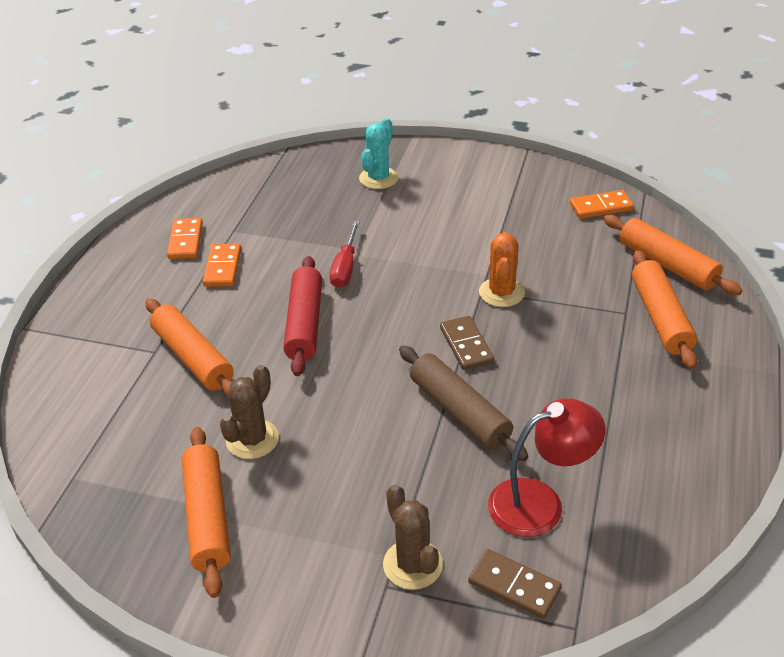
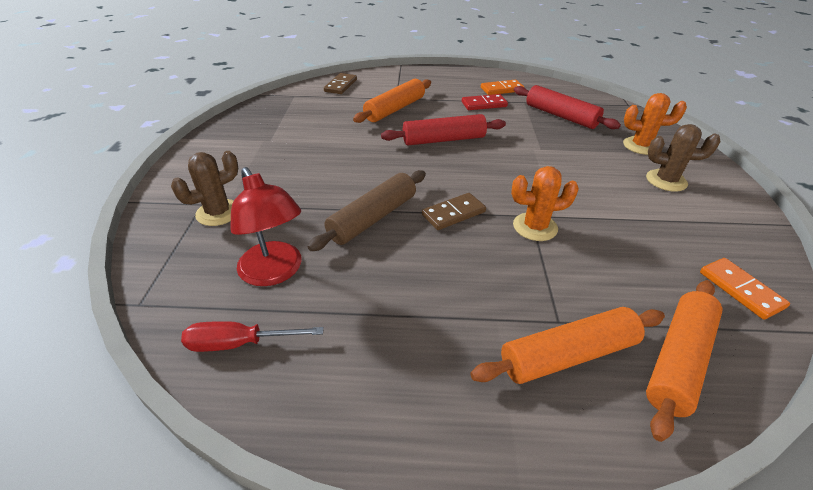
camera: 75 degrees right, 0 degrees up
(207, 517) = (265, 134): orange rolling pin -> none
(222, 267) = (484, 104): orange domino -> red domino
(252, 439) = (329, 138): brown cactus -> brown cactus (666, 181)
(286, 212) = (560, 116): none -> red rolling pin
(345, 267) = (515, 147): red screwdriver -> red screwdriver (239, 343)
(378, 178) = (641, 146): turquoise cactus -> orange cactus
(514, 586) = (189, 264): brown domino -> brown domino (341, 85)

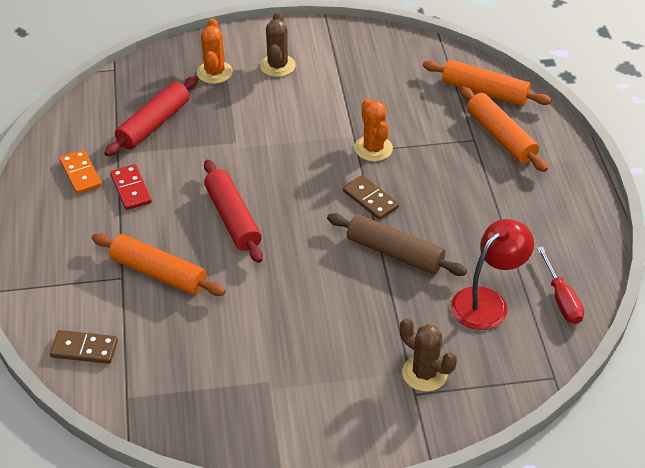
camera: 100 degrees left, 5 degrees up
(740, 290) = (410, 54): orange domino -> none

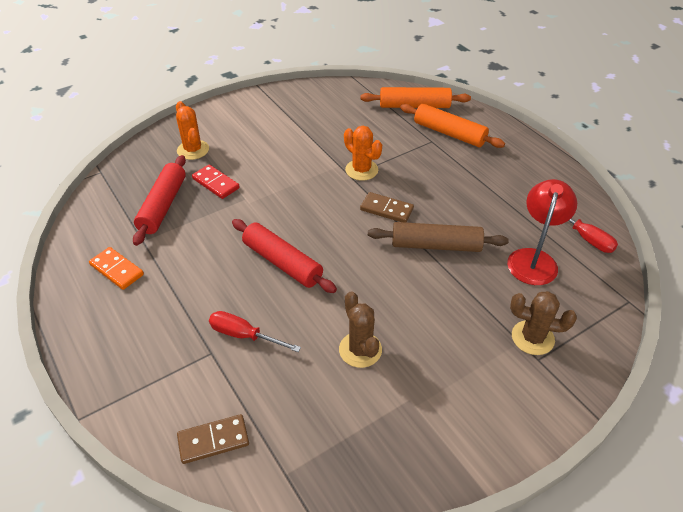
camera: 25 degrees left, 0 degrees up
(131, 189) = (173, 268): red domino -> red domino (215, 183)
(158, 273) = (244, 335): orange rolling pin -> red screwdriver
(277, 66) = (243, 131): brown cactus -> brown cactus (360, 350)

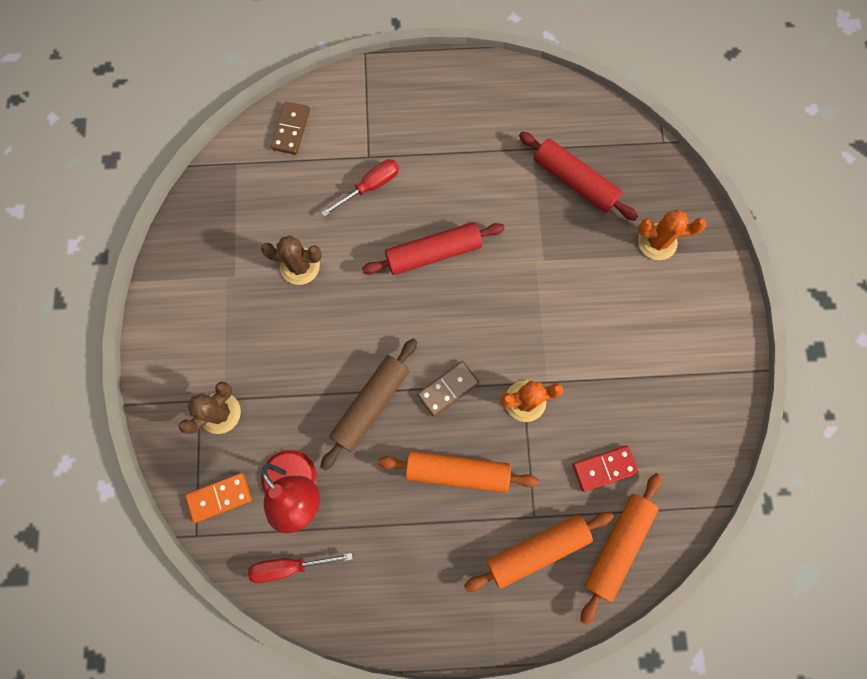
camera: 120 degrees right, 30 degrees up
(117, 270) = (505, 117): orange domino -> orange domino (219, 497)
(215, 183) = (584, 242): red domino -> red domino (604, 468)
(438, 183) = (457, 472): none -> orange rolling pin

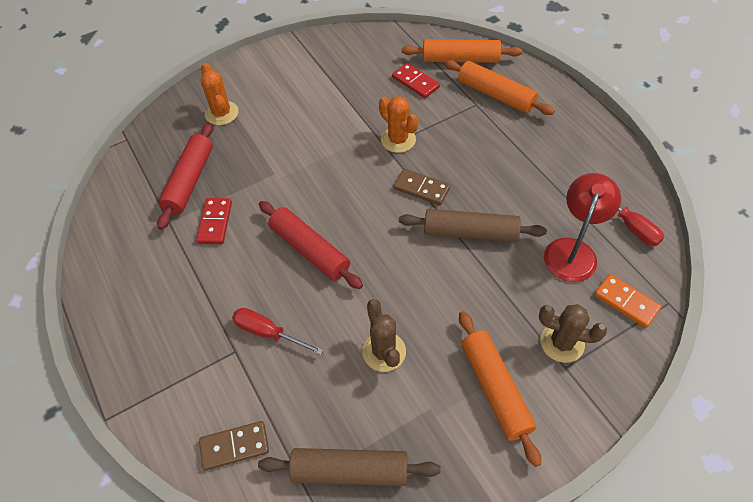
camera: 115 degrees left, 20 degrees down
(225, 197) = (349, 470): none -> brown rolling pin
(457, 472) = (479, 156): orange rolling pin -> orange rolling pin (495, 389)
(510, 186) = (215, 222): none -> red domino

